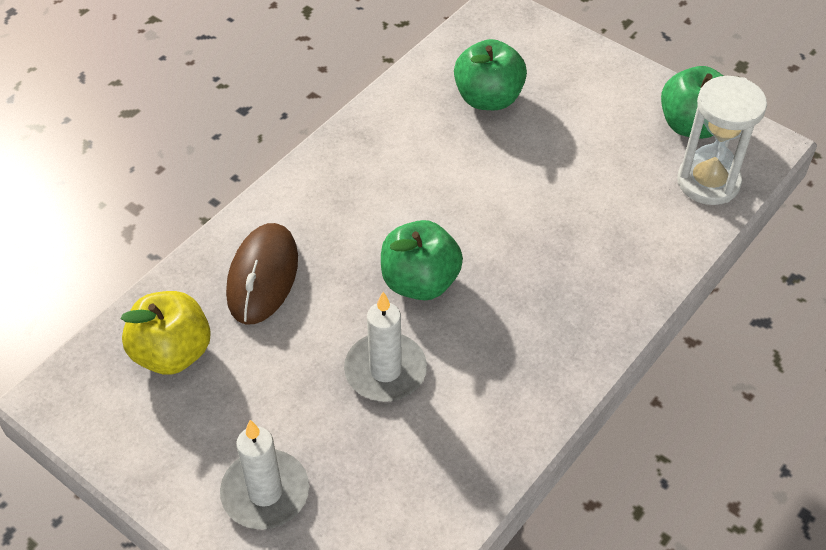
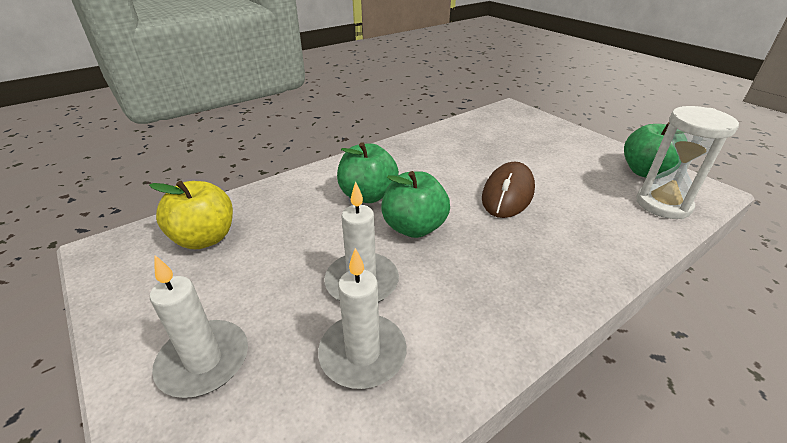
camera: 15 degrees right, 15 degrees down
(263, 276) = (299, 205): brown mouse -> brown mouse (508, 194)
(416, 449) = (363, 353): none -> white candle
(488, 98) = (494, 141): green apple -> green apple (368, 195)

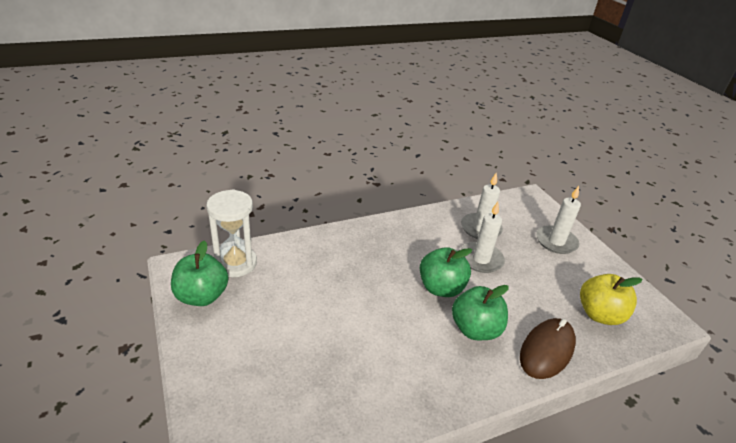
camera: 170 degrees left, 0 degrees up
(508, 194) = (350, 302): brown mouse -> brown mouse (547, 350)

